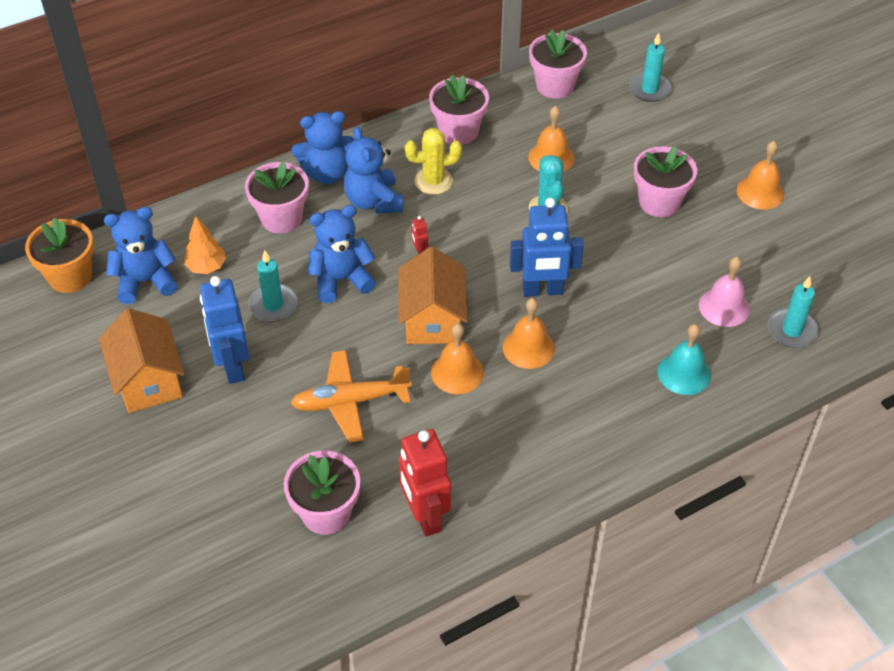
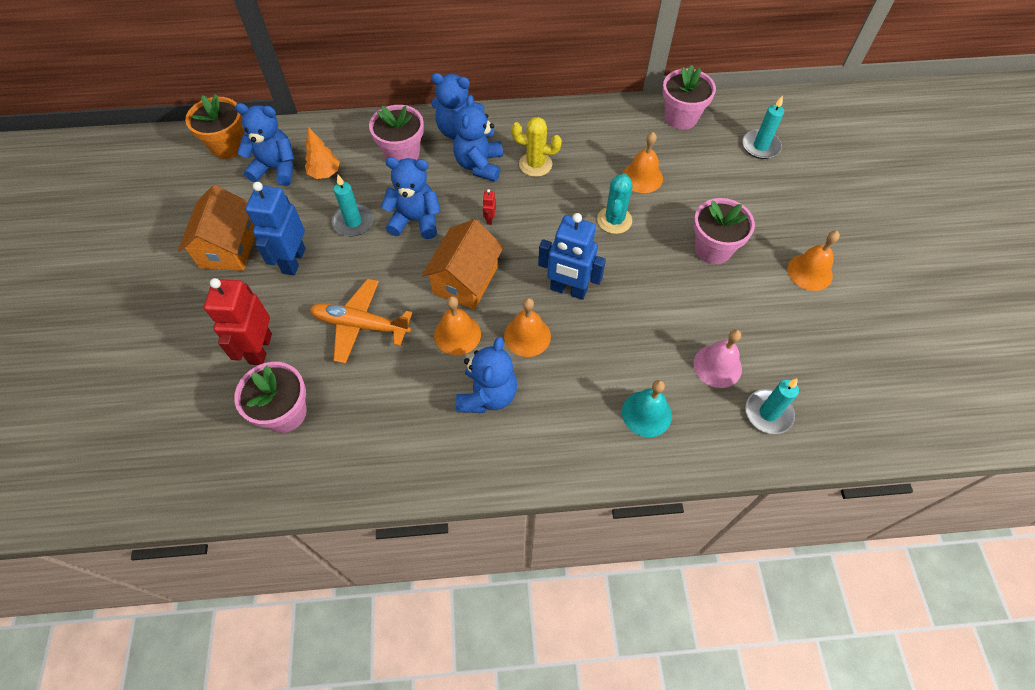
camera: 25 degrees right, 10 degrees up
(425, 516) = (357, 450): red robot -> red robot (260, 348)
(458, 131) = (579, 130): pink flower pot -> none
(523, 416) = (487, 395): none -> blue teddy bear

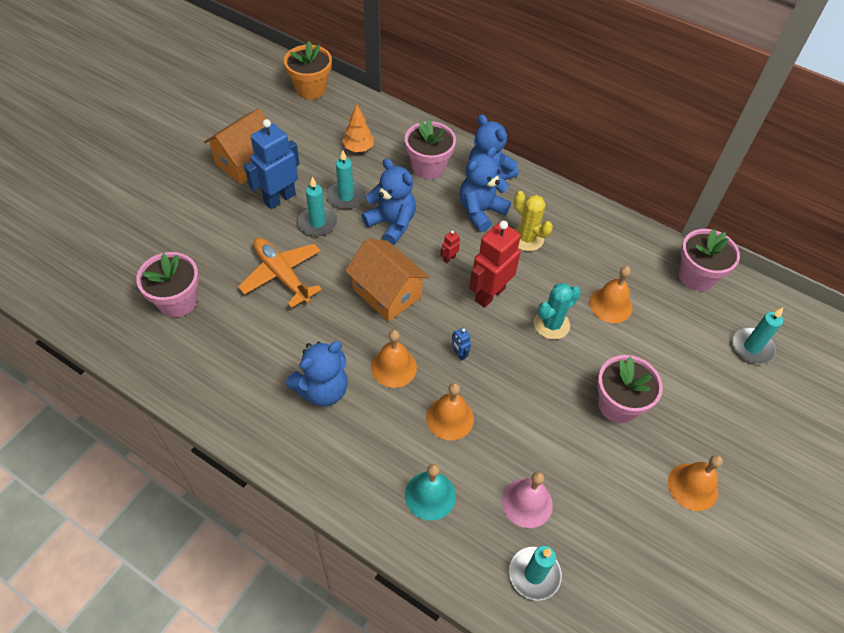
camera: 35 degrees right, 5 degrees down
(260, 348) = (202, 246): red robot -> red robot (489, 294)
(276, 168) = (328, 124): blue teddy bear -> none
(349, 260) = (317, 223): none -> turquoise candle
(457, 334) = (343, 329): orange bell -> orange bell (449, 418)
(465, 280) = (387, 293): orange house -> orange house turned 75 degrees clockwise
(568, 290) = (459, 354): blue robot -> blue robot, size x0.40

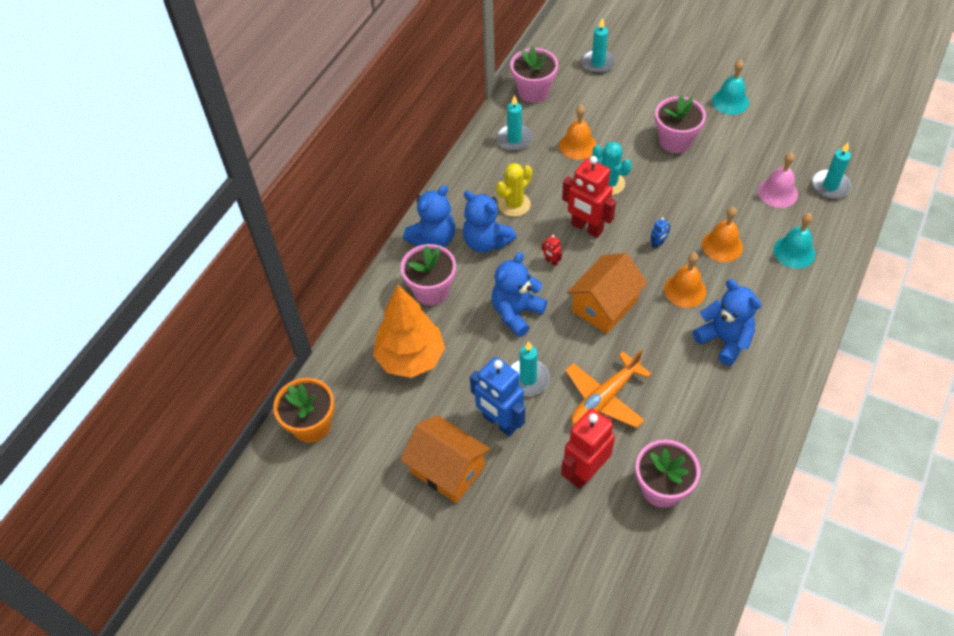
camera: 90 degrees left, 0 degrees up
(213, 249) = (585, 472): none -> red robot
(346, 196) = (486, 359): turquoise candle -> turquoise candle (514, 139)
(358, 148) = (410, 358): orange tree -> orange tree, size x1.94
(692, 486) = (730, 101): orange bell -> turquoise bell

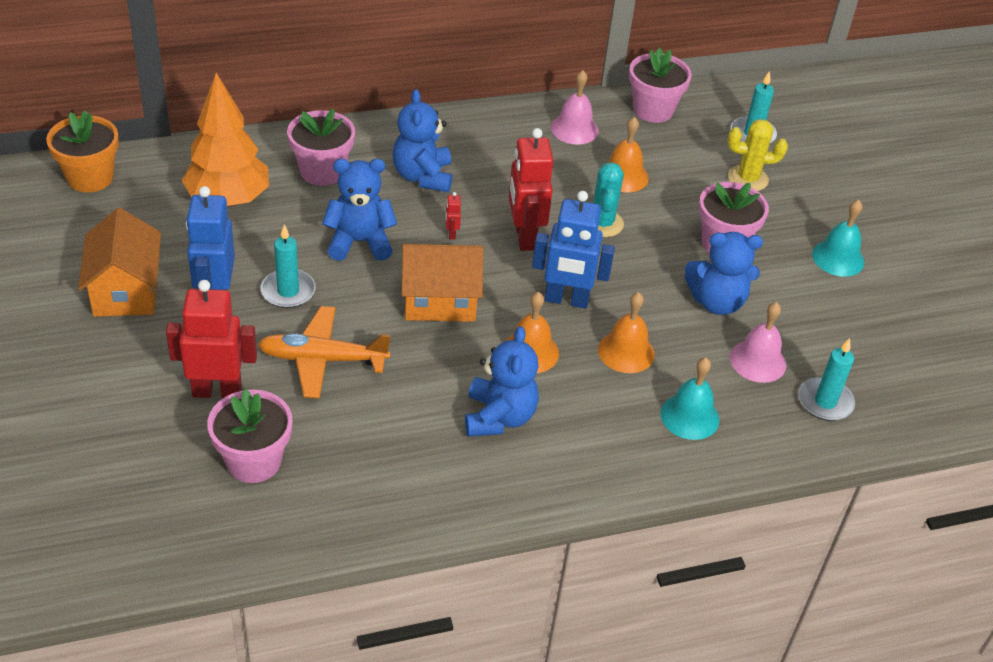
camera: 40 degrees right, 10 degrees down
(433, 238) = (385, 140): blue teddy bear -> blue teddy bear (716, 302)
(514, 139) = (574, 129): turquoise candle -> pink bell
(514, 204) = (492, 171): yellow cactus -> yellow cactus (748, 178)
(657, 244) = (566, 300): blue robot -> blue robot, size x2.50

